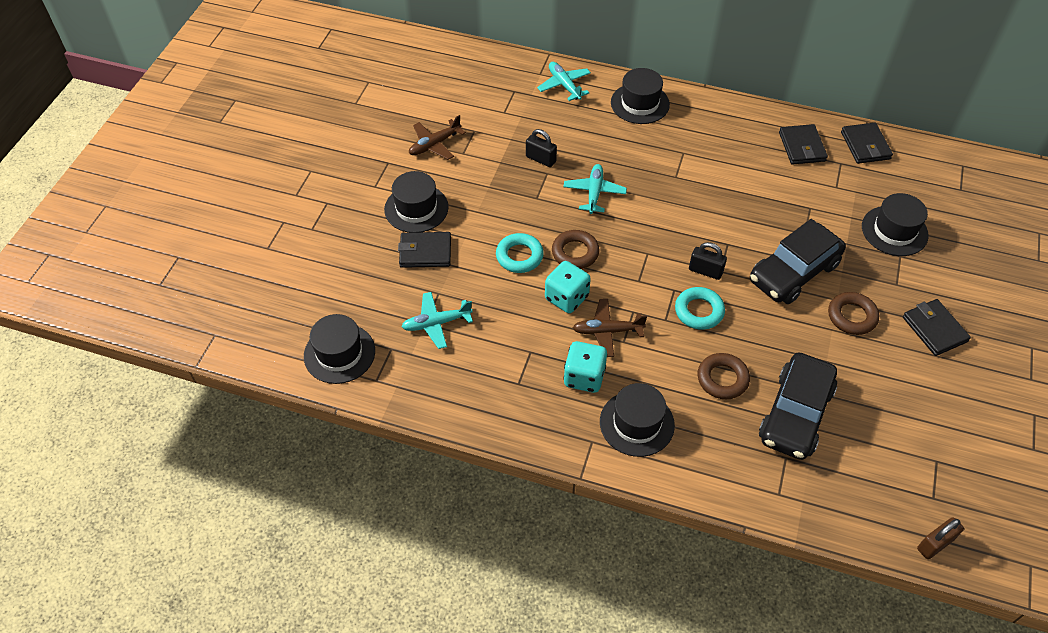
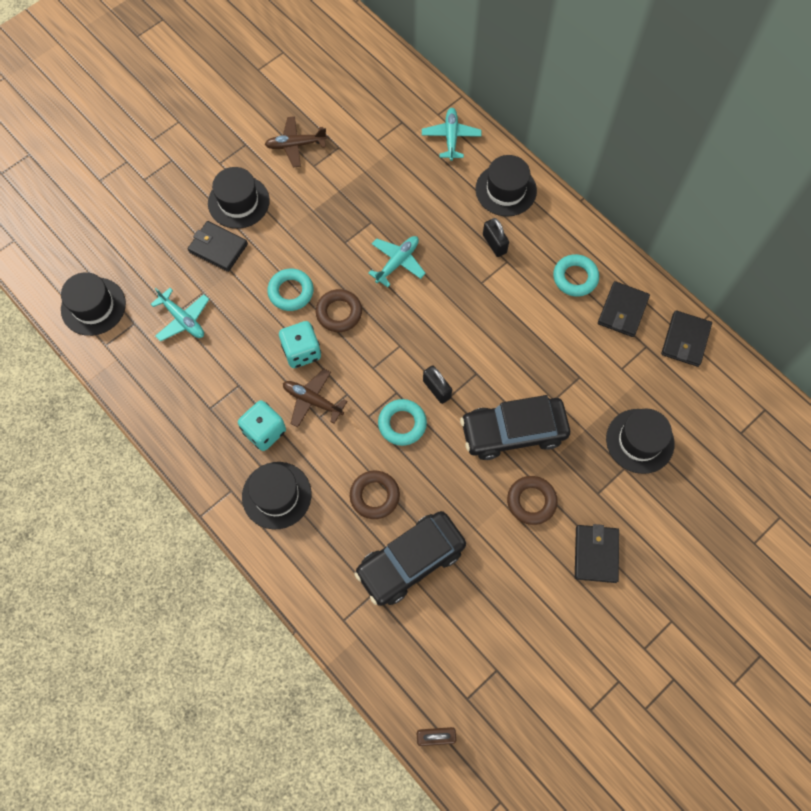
camera: 30 degrees right, 15 degrees up
(436, 323) = (183, 319): turquoise plane -> turquoise plane turned 150 degrees counterclockwise
(540, 159) = (375, 205): black padlock -> black padlock (494, 244)
(746, 140) = (575, 278): none -> turquoise ring

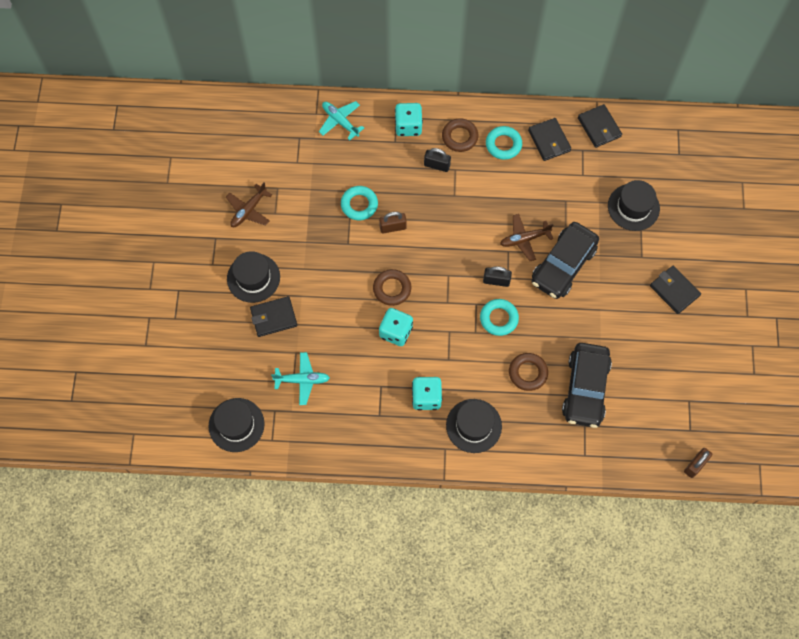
camera: 45 degrees left, 0 degrees up
(291, 292) = (349, 303): turquoise ring -> turquoise ring (359, 205)
(312, 400) = (434, 354): brown plane -> brown plane (524, 239)
(397, 262) = (393, 227): turquoise plane -> brown padlock
(506, 190) = (408, 126): black hat -> turquoise dice
(531, 501) = (613, 294): brown ring -> brown ring (459, 137)

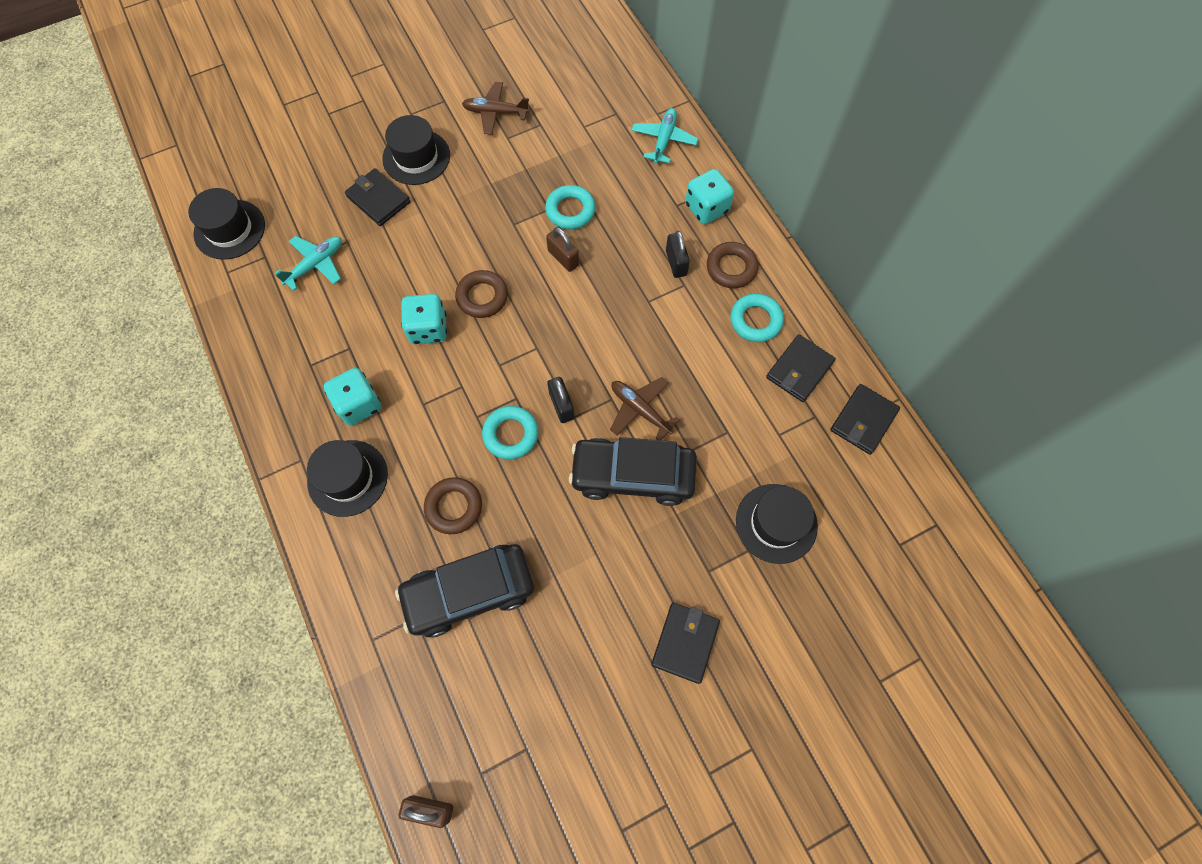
camera: 60 degrees right, 0 degrees up
(302, 380) = (316, 265): turquoise plane -> turquoise plane turned 105 degrees counterclockwise

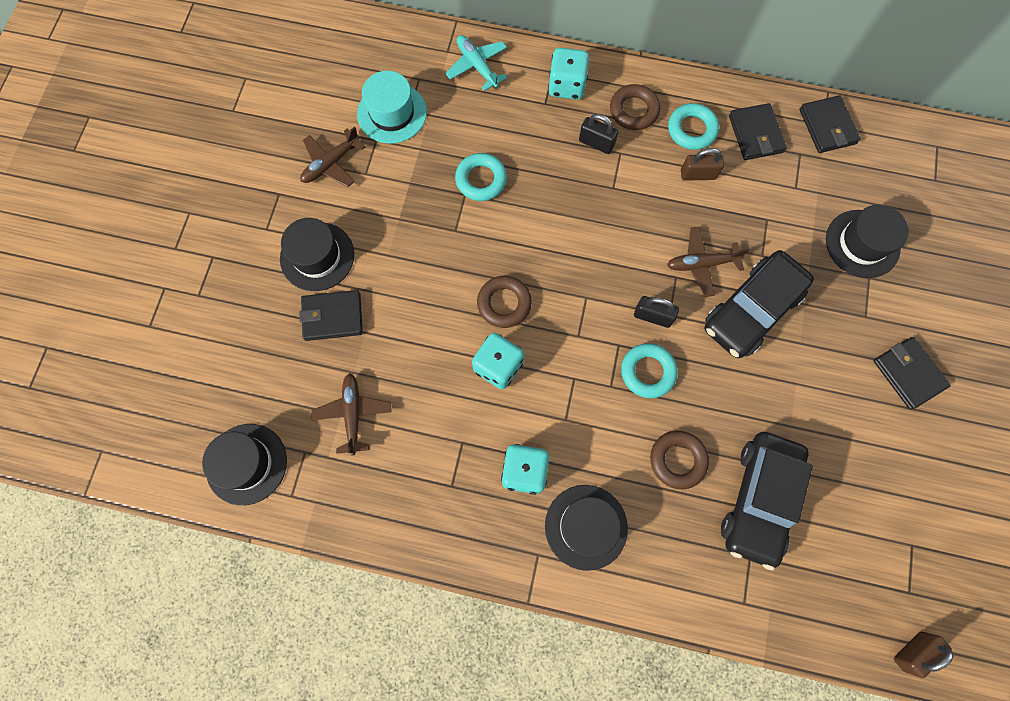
camera: 50 degrees left, 5 degrees up
(316, 265) = (353, 414): turquoise plane -> brown plane
(563, 258) = (521, 218): brown padlock -> brown padlock (698, 174)
(571, 118) = (392, 113): none -> turquoise hat

